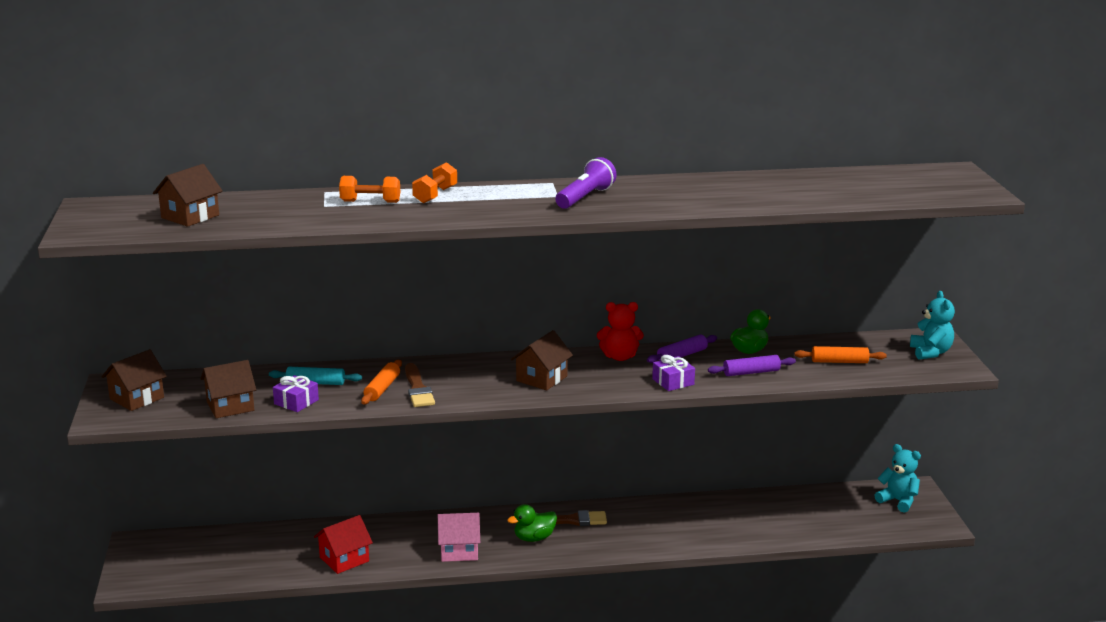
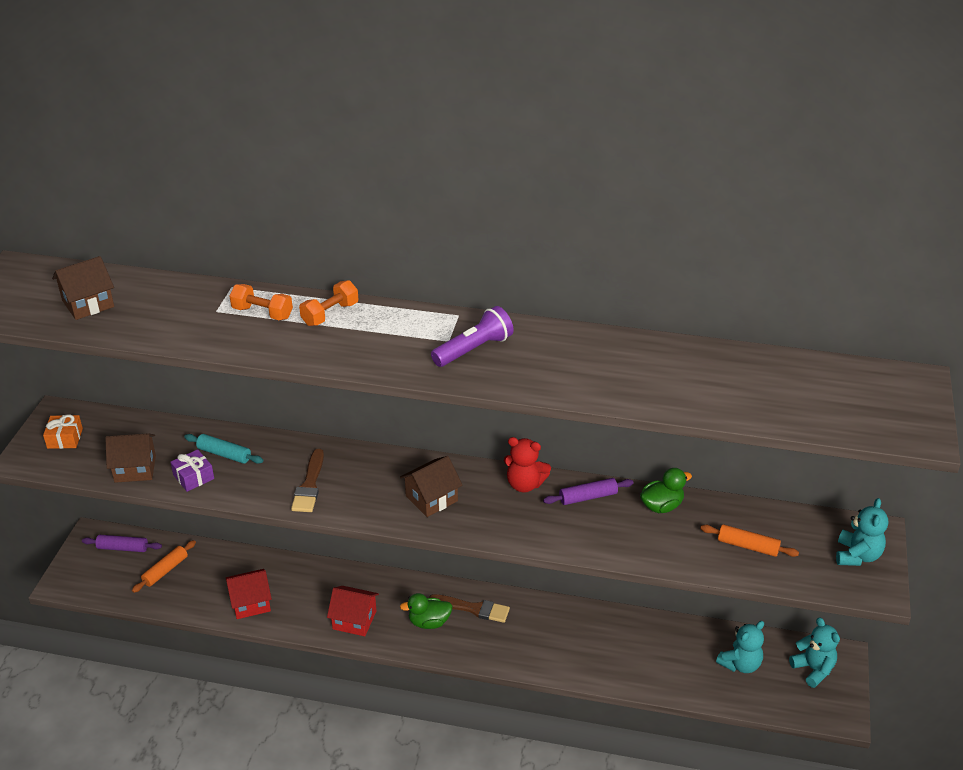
camera: 20 degrees right, 15 degrees up
(137, 398) = (65, 438): brown house -> orange gift
(382, 388) = (278, 477): orange rolling pin -> orange rolling pin (165, 570)
(459, 551) = (354, 620): pink house -> red house
(673, 382) = (557, 535): purple gift -> none
(751, 372) = (644, 540): purple rolling pin -> purple rolling pin (123, 548)
(835, 510) = (740, 664): none -> turquoise teddy bear

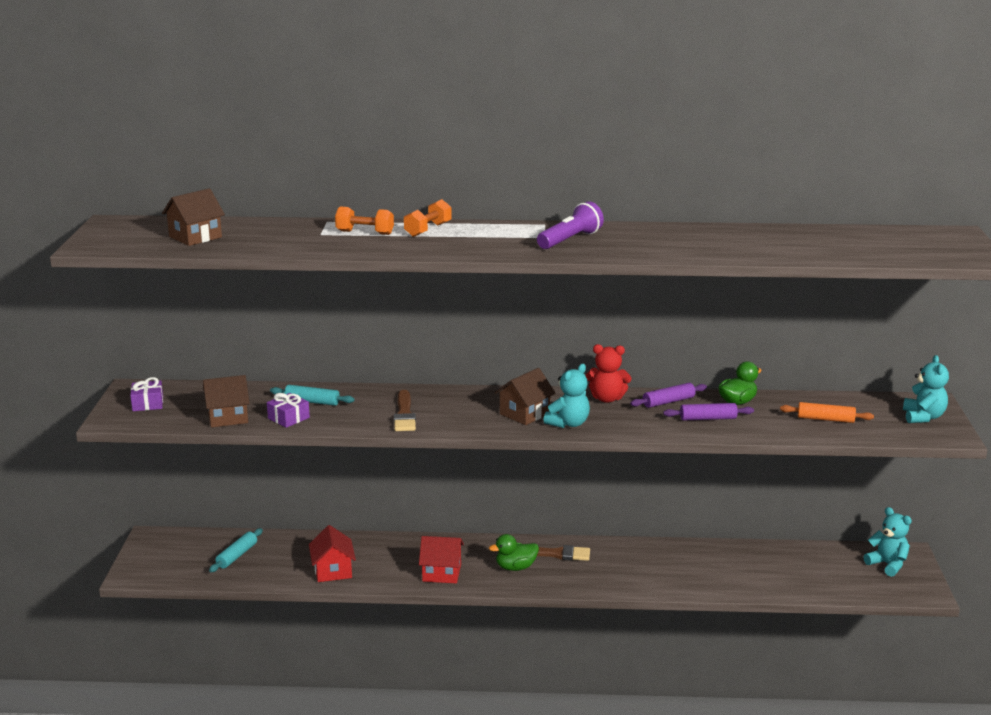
camera: 10 degrees left, 15 degrees down
(65, 438) = (148, 403): orange gift -> purple gift
(123, 548) = (186, 543): purple rolling pin -> purple rolling pin (708, 418)
(165, 570) = (237, 556): orange rolling pin -> turquoise rolling pin
(250, 603) = (333, 571): red house -> red house turned 75 degrees counterclockwise
(740, 664) = (820, 568): turquoise teddy bear -> turquoise teddy bear (568, 423)

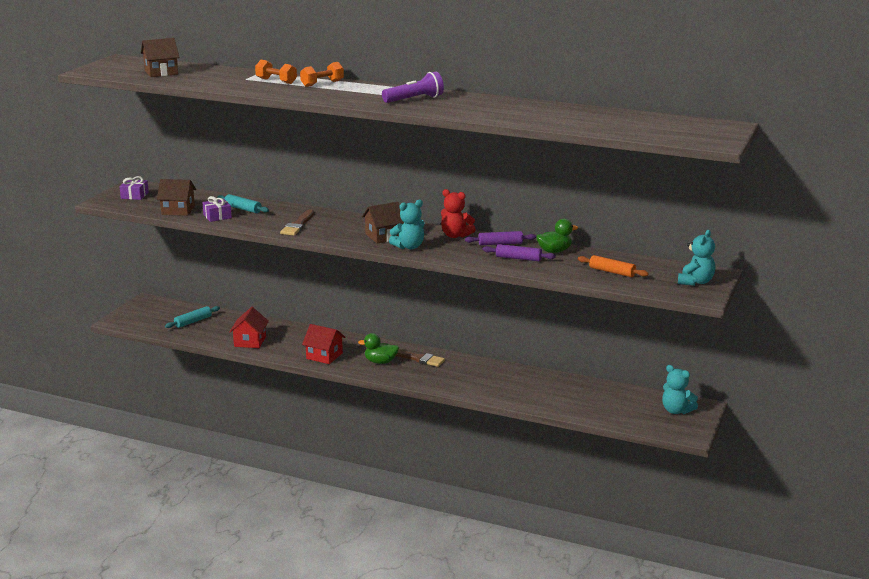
camera: 20 degrees right, 0 degrees up
(887, 564) = (676, 410): turquoise teddy bear -> turquoise teddy bear turned 150 degrees clockwise

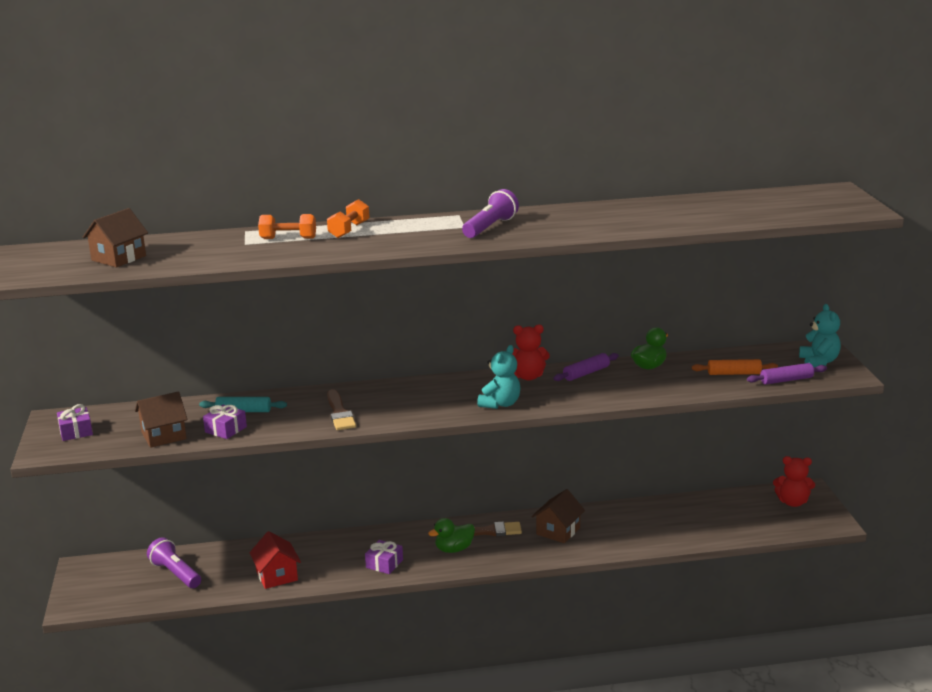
camera: 30 degrees left, 0 degrees up
(193, 321) = (175, 574): turquoise rolling pin -> purple flashlight
(324, 356) = (384, 564): red house -> purple gift
(384, 236) = (455, 399): brown house -> brown house (558, 531)
(518, 258) = (628, 385): purple rolling pin -> purple rolling pin (786, 380)
(676, 410) = (793, 502): turquoise teddy bear -> red teddy bear

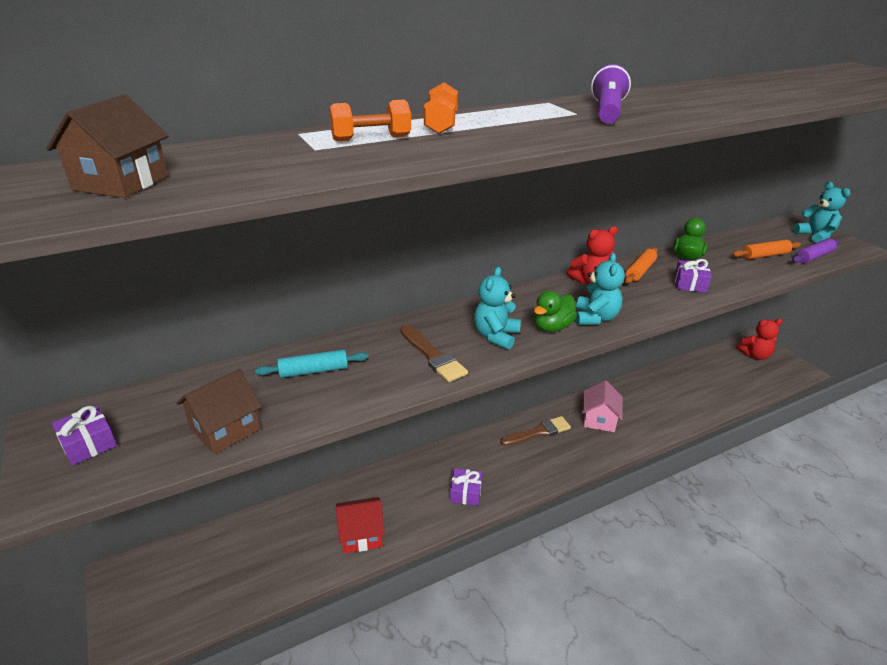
camera: 20 degrees left, 10 degrees up
(175, 574) = (242, 558): purple flashlight -> none
(225, 429) = (306, 404): purple gift -> purple gift (690, 284)
(277, 576) = (361, 534): red house -> red house turned 60 degrees counterclockwise
(402, 406) = (496, 336): none -> turquoise teddy bear
(454, 549) = (521, 459): green duck -> green duck (552, 327)
(558, 531) = (599, 419): brown house -> pink house
(586, 373) = (640, 271): purple rolling pin -> orange rolling pin

